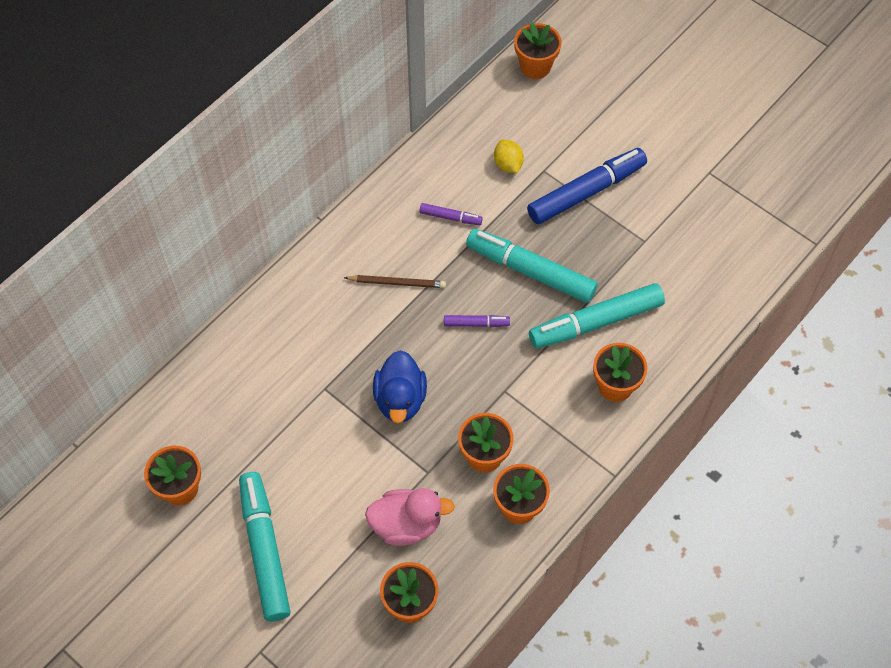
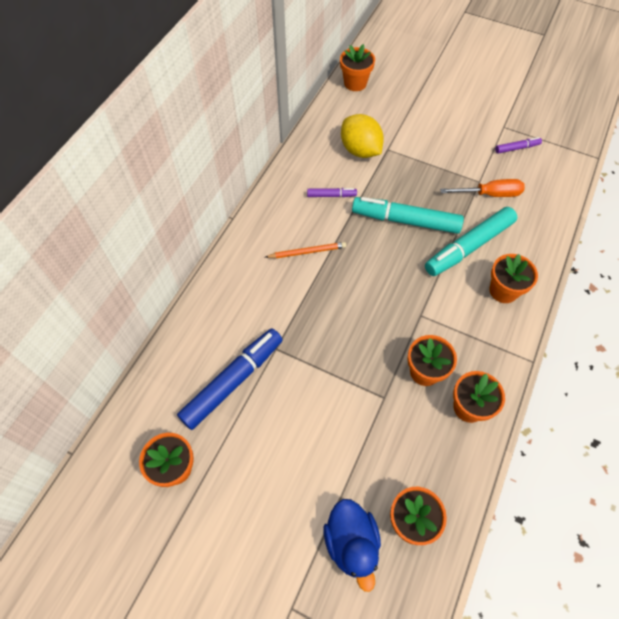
camera: 15 degrees left, 0 degrees up
(264, 550) = (267, 505): turquoise marker -> none
(397, 282) = (307, 252): brown pencil -> orange pencil
(400, 399) = (340, 342): blue duck -> blue duck (351, 542)
(406, 524) = (382, 448): pink duck -> none
(476, 323) = (379, 268): purple marker -> purple marker (517, 148)
(508, 164) = (360, 150): yellow lemon -> yellow lemon, size x1.75
(586, 192) = (424, 157): blue marker -> blue marker (233, 381)
(650, 261) = (490, 194): none -> orange screwdriver

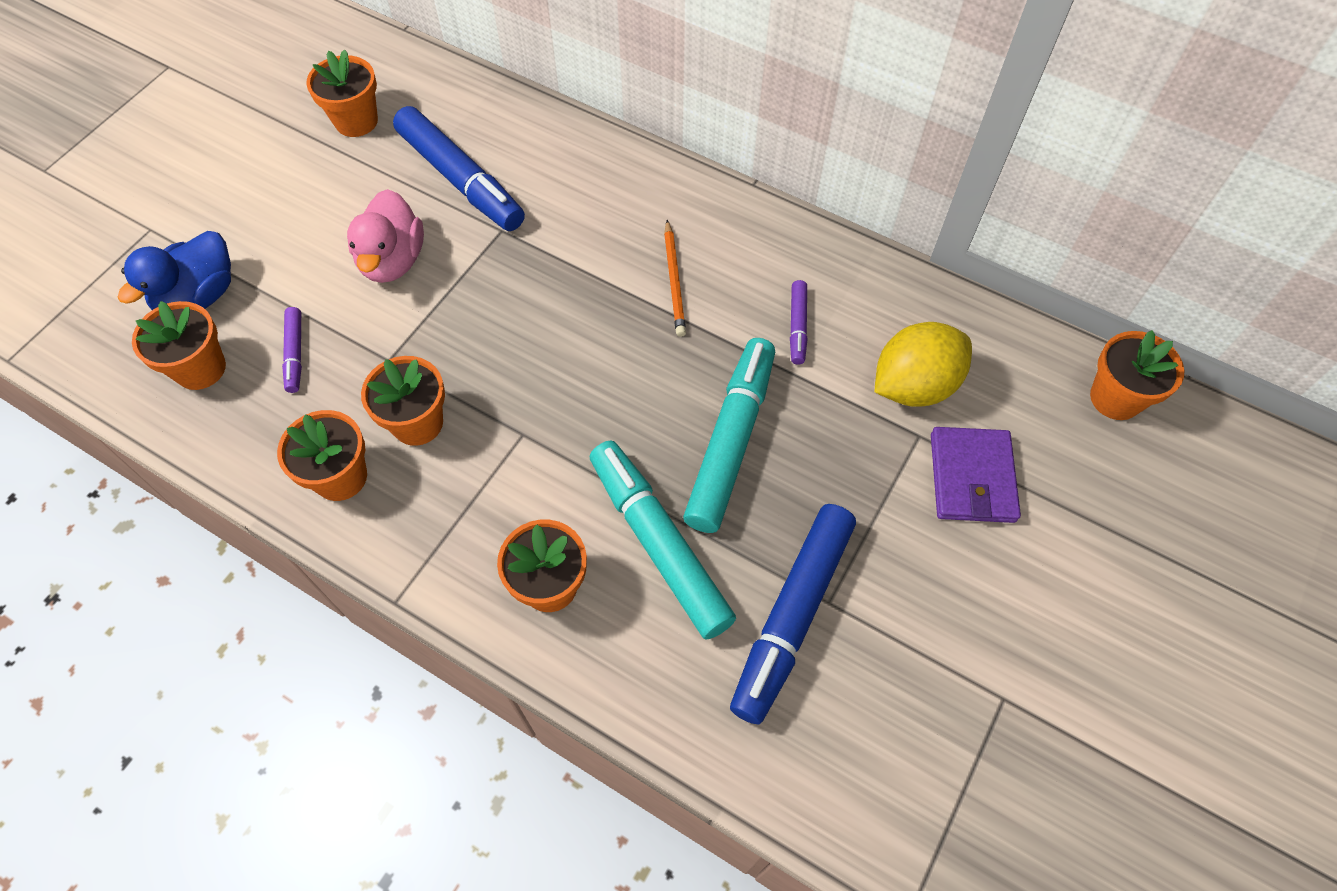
camera: 95 degrees right, 0 degrees up
(306, 412) = (392, 260): none -> pink duck
(351, 542) = (199, 296): blue duck -> blue duck turned 45 degrees counterclockwise
(406, 132) = (971, 477): none -> purple wallet
(490, 194) = (792, 616): orange screwdriver -> blue marker
(517, 148) = (932, 712): purple marker -> purple marker (295, 354)

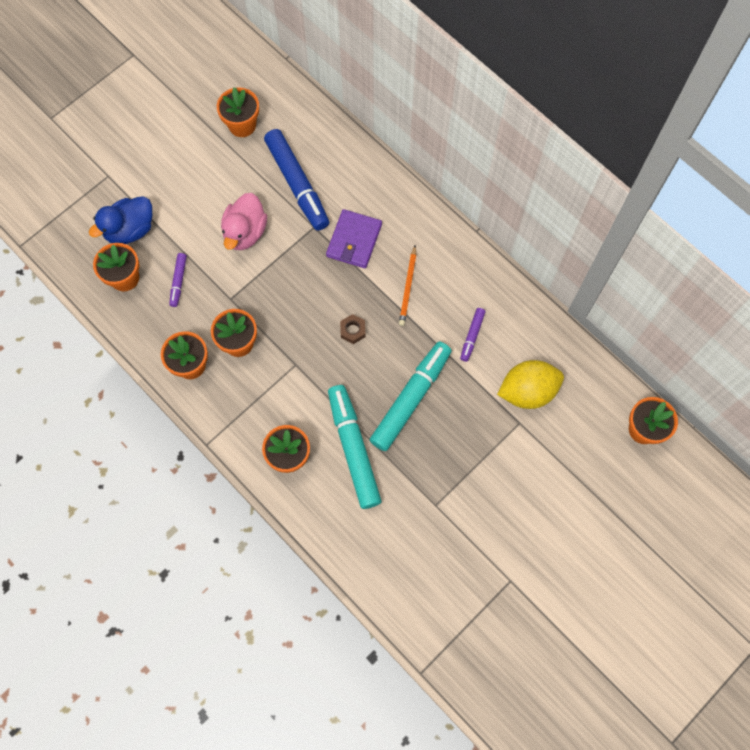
camera: 15 degrees right, 10 degrees up
(604, 361) = (352, 330): none -> brown nut
(792, 616) = (413, 507): blue marker -> none
(971, 477) = (540, 455): purple wallet -> purple wallet (354, 240)

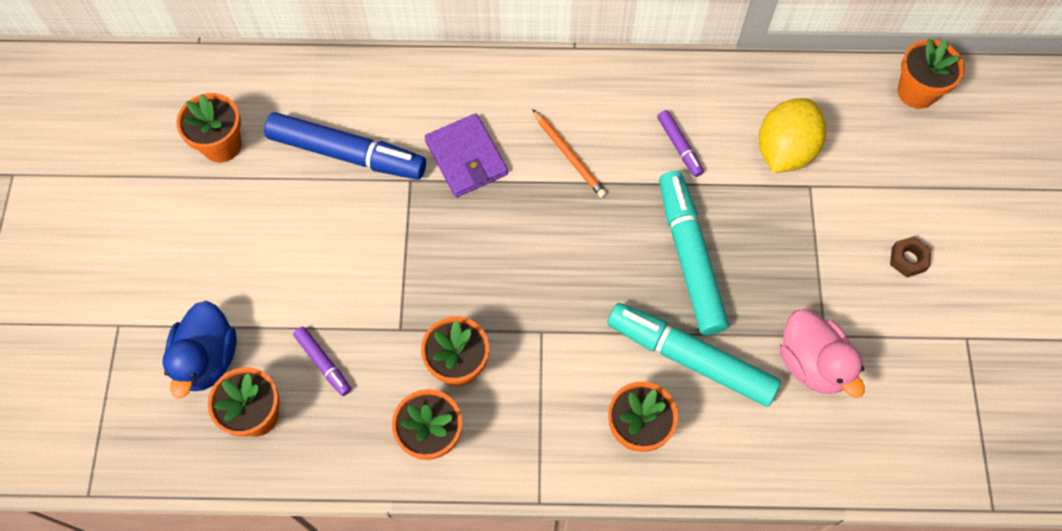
camera: 45 degrees left, 5 degrees down
(245, 232) = (343, 248): pink duck -> pink duck (812, 363)
(352, 330) = (561, 245): brown nut -> brown nut (908, 259)

